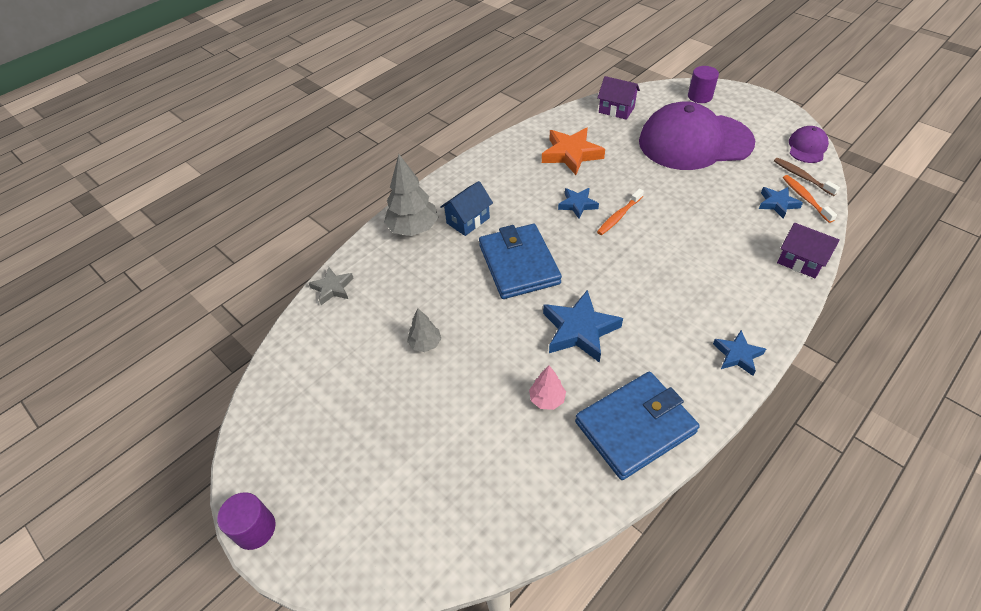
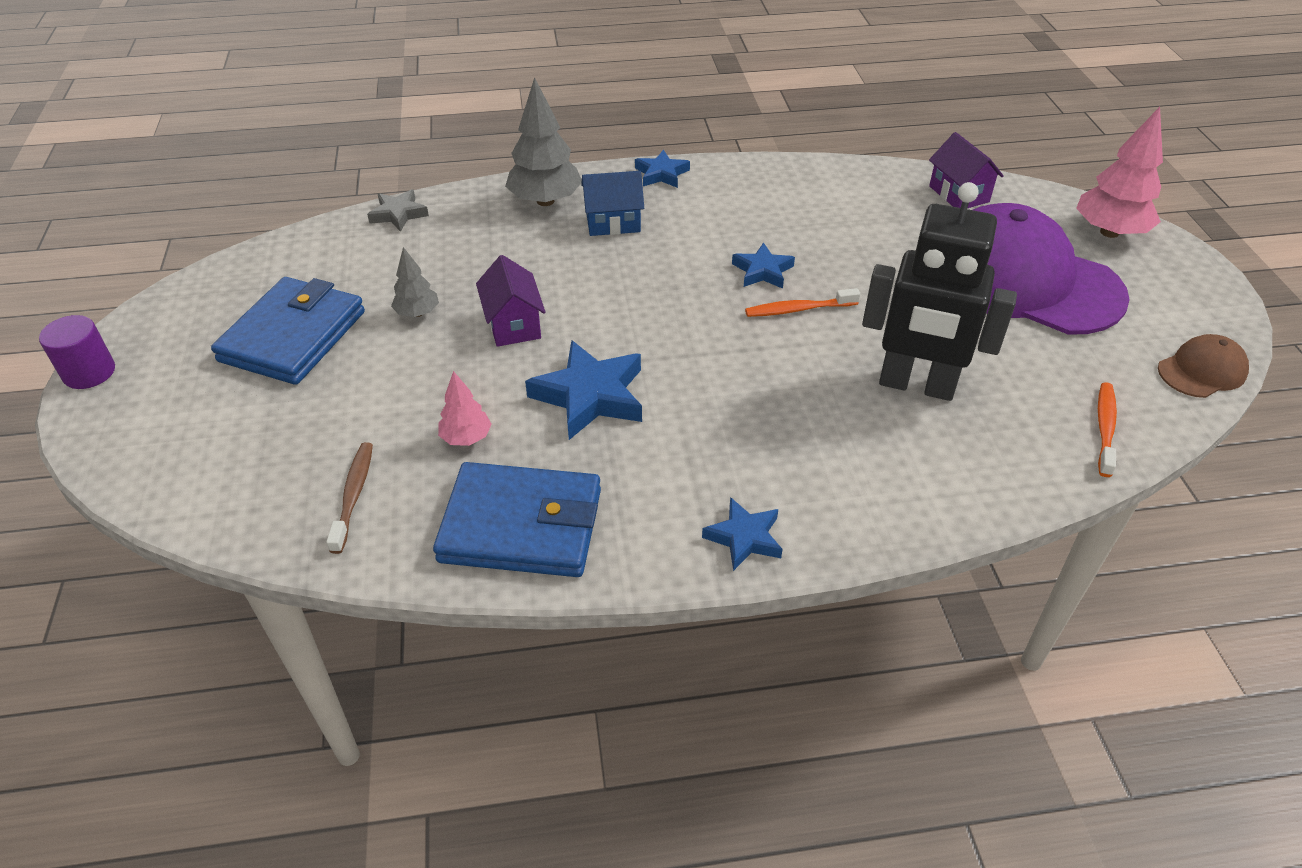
camera: 35 degrees right, 5 degrees down
(519, 264) = (611, 294): blue wallet -> blue wallet (293, 336)
(571, 154) = (828, 215): orange star -> none
(700, 96) = (1109, 232): purple cylinder -> pink tree
(714, 225) = (916, 385): none -> black robot
(777, 204) = (1048, 411): blue star -> blue star (661, 174)
(800, 261) = (986, 494): purple house -> purple house (513, 325)
(802, 177) = (1138, 401): brown toothbrush -> brown toothbrush (353, 495)
(807, 147) = (1202, 371): purple cap -> brown cap

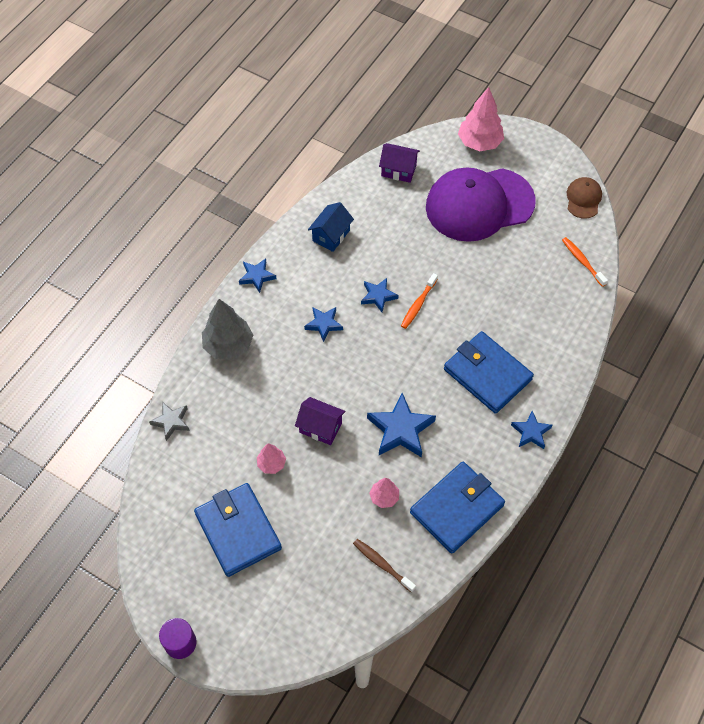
camera: 50 degrees left, 15 degrees up
(417, 313) = (271, 464): grey tree -> pink tree
(613, 222) = (278, 329): blue house -> blue house (331, 235)
(664, 251) = (324, 324): none -> blue star
(781, 433) = (487, 374): none -> blue wallet
(916, 385) = (504, 302): black robot -> none

